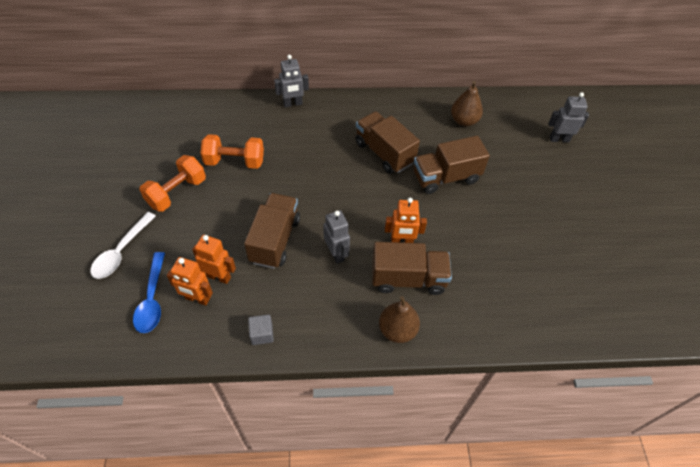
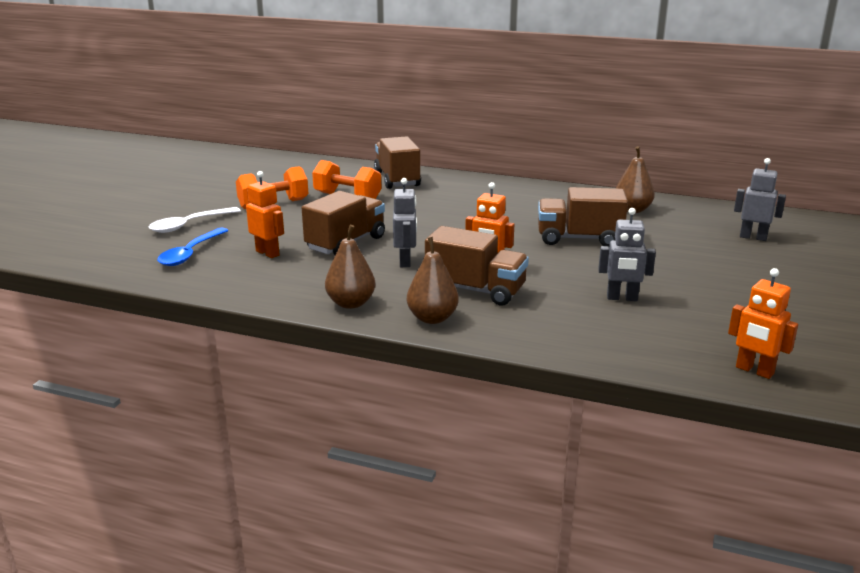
camera: 25 degrees right, 30 degrees down
(197, 299) = (234, 261): orange robot -> orange robot (754, 371)
(262, 334) = (278, 292): grey cube -> none
(293, 104) = (439, 176): grey robot -> grey robot (622, 298)
(327, 330) = (351, 303): none -> brown pear
(384, 153) = (516, 215): brown truck -> brown truck (397, 179)

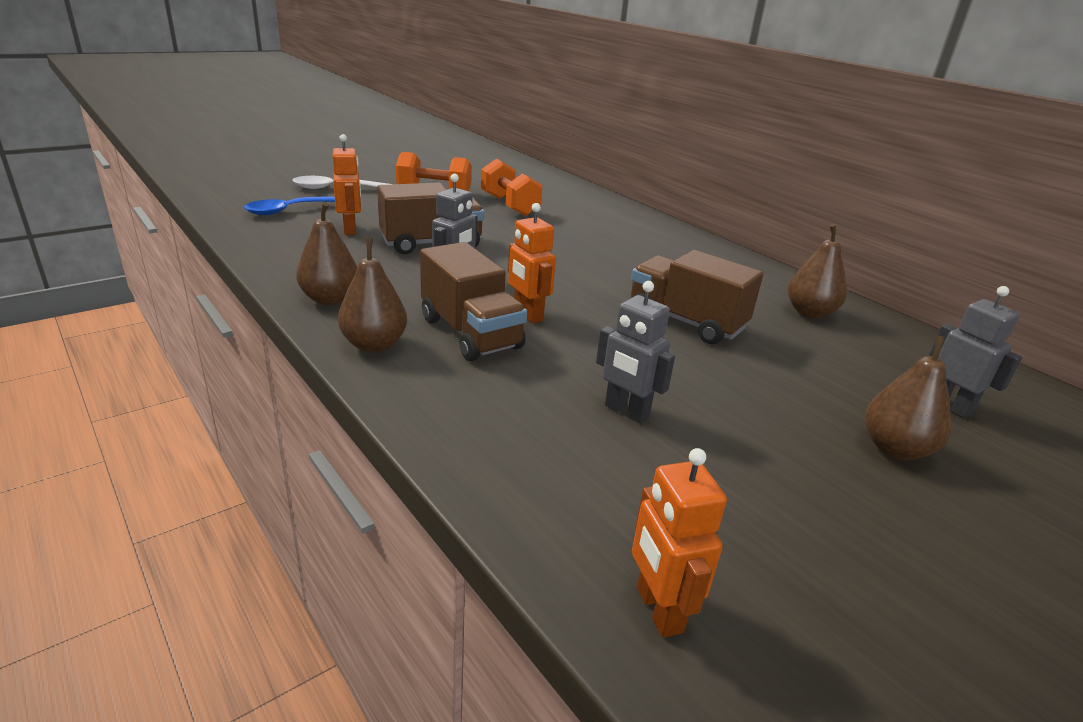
camera: 30 degrees right, 5 degrees up
(397, 179) = (584, 204): brown truck -> none
(756, 267) = (895, 449): none -> brown pear

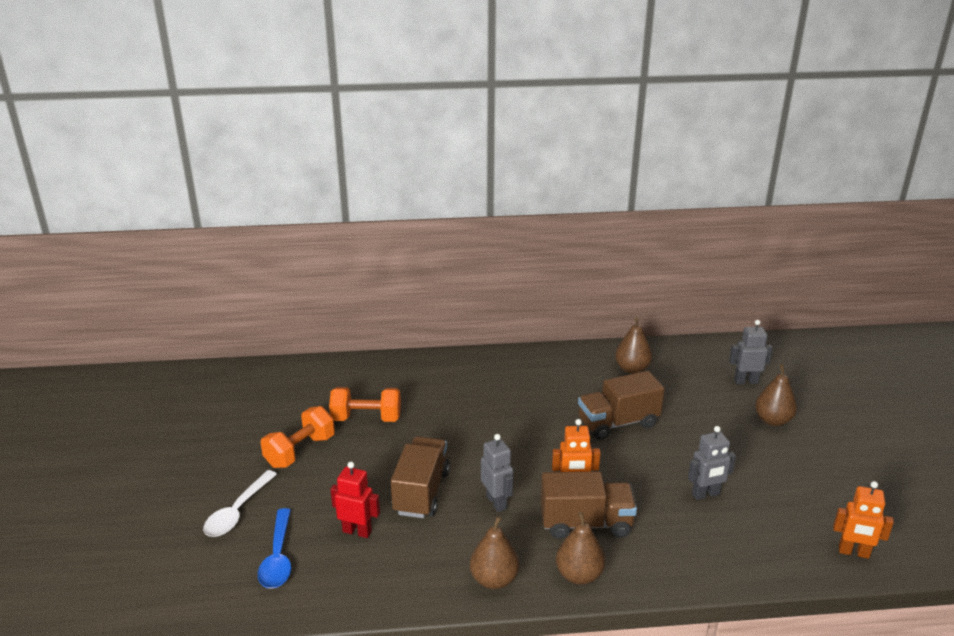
camera: 55 degrees left, 0 degrees up
(350, 230) = (357, 531): orange robot -> red robot

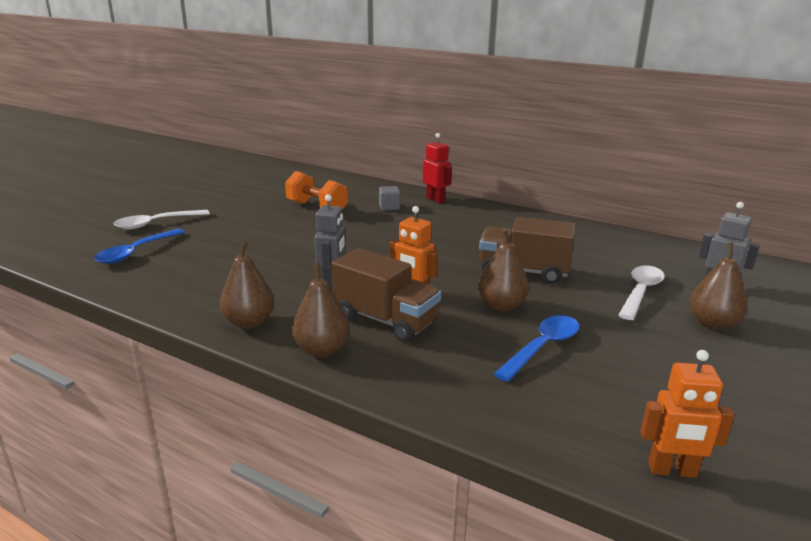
camera: 35 degrees right, 5 degrees down
(300, 451) = (245, 209): orange dumbbell -> none
(357, 531) = (206, 258): red robot -> red robot (435, 199)
(421, 492) = (286, 255): brown truck -> none
(430, 389) = (389, 207): none -> grey cube
(632, 369) = (593, 244): brown pear -> brown pear (501, 306)
(706, 494) = (542, 347): grey robot -> blue spoon
(708, 409) = (640, 292): none -> white spoon
(853, 552) = (672, 471): orange robot -> orange robot turned 45 degrees counterclockwise

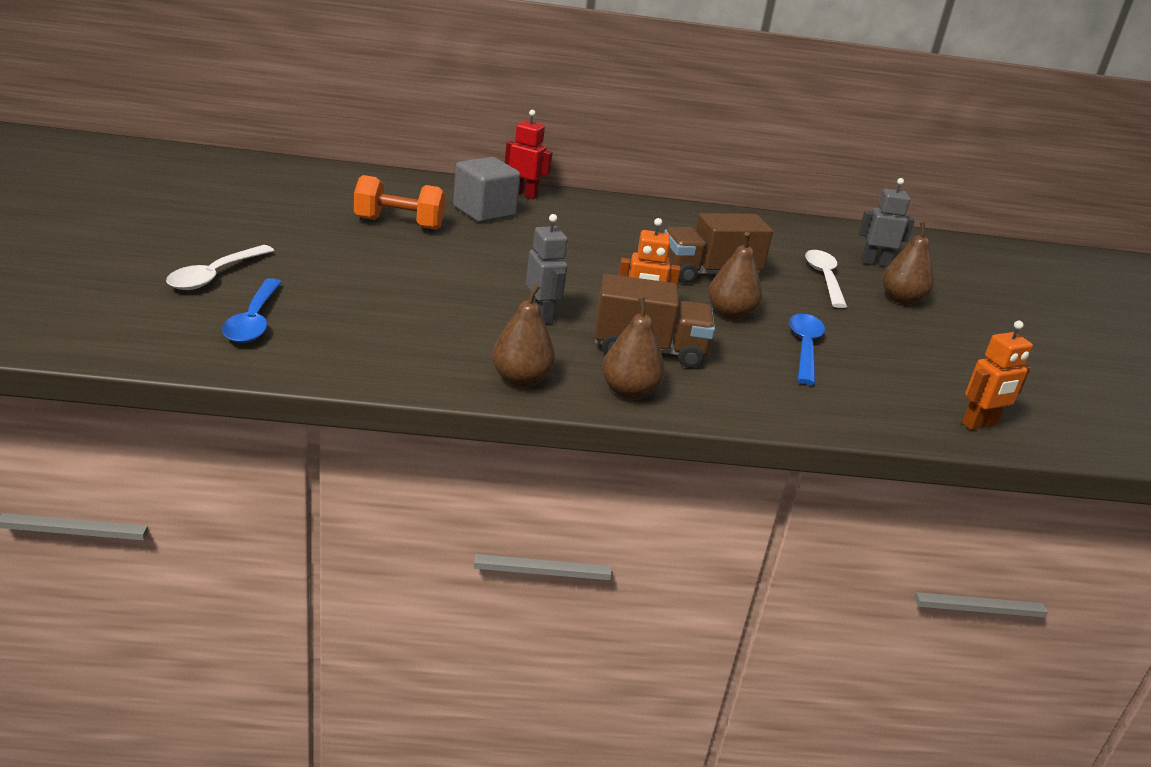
camera: 35 degrees left, 5 degrees up
(389, 207) = (484, 212): grey cube -> grey cube, size x1.90

